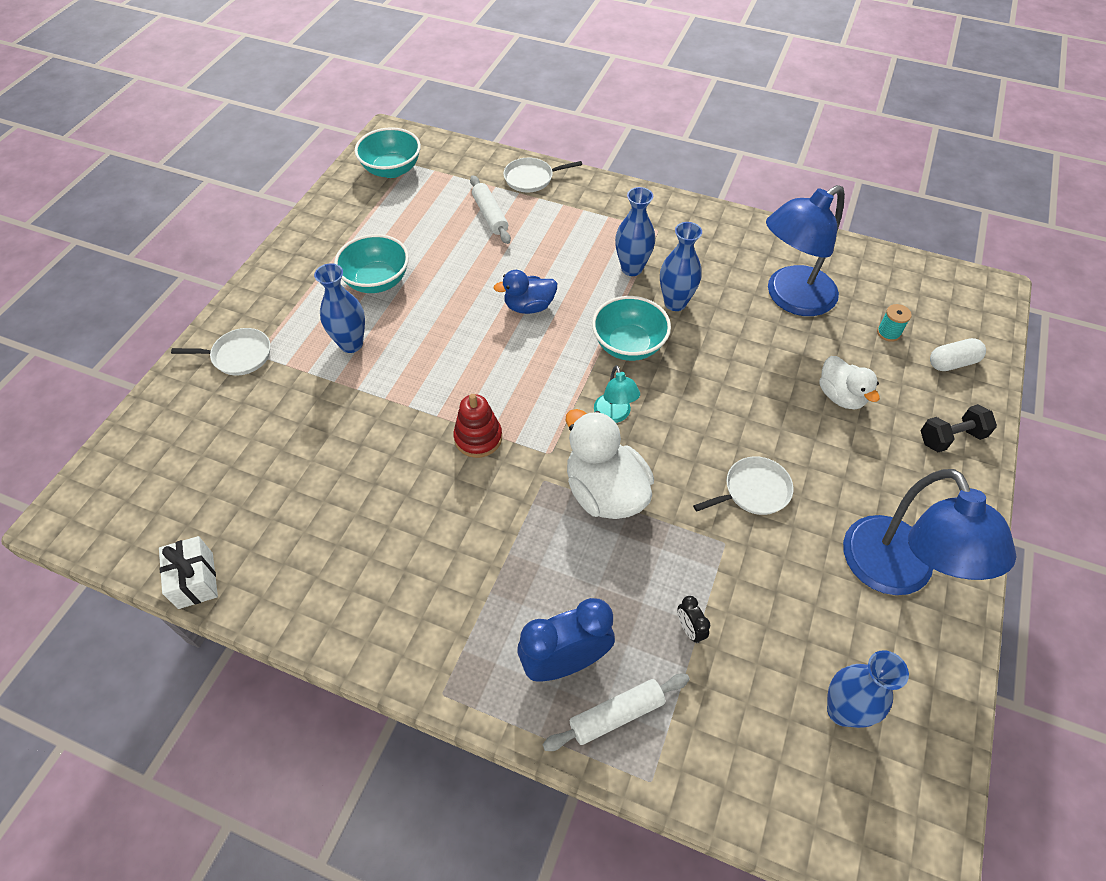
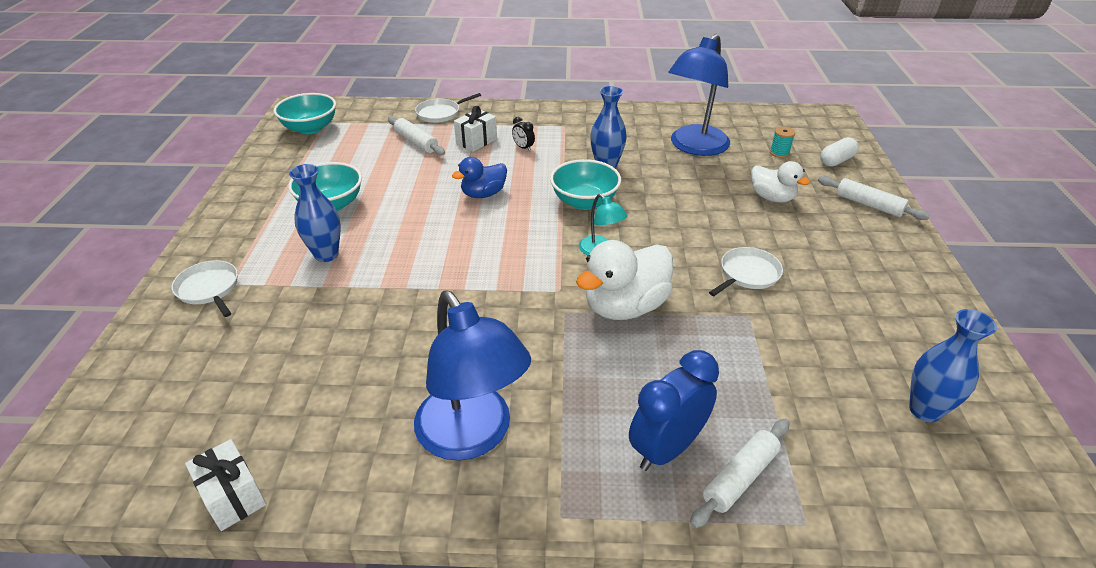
camera: 20 degrees left, 15 degrees down
(238, 355) = (209, 289): white pan -> white pan turned 105 degrees counterclockwise
(478, 438) = (486, 295): red stacking toy -> none
(553, 229) = (476, 141): none -> white gift
(605, 492) = (625, 306): white duck -> white duck turned 75 degrees counterclockwise
(632, 268) = (557, 153): blue vase -> none
(689, 629) = (760, 388): black clock -> black clock (523, 148)
(896, 573) = (894, 300): blue lamp -> blue lamp (472, 436)
(951, 437) = (868, 204): black dumbbell -> white rolling pin

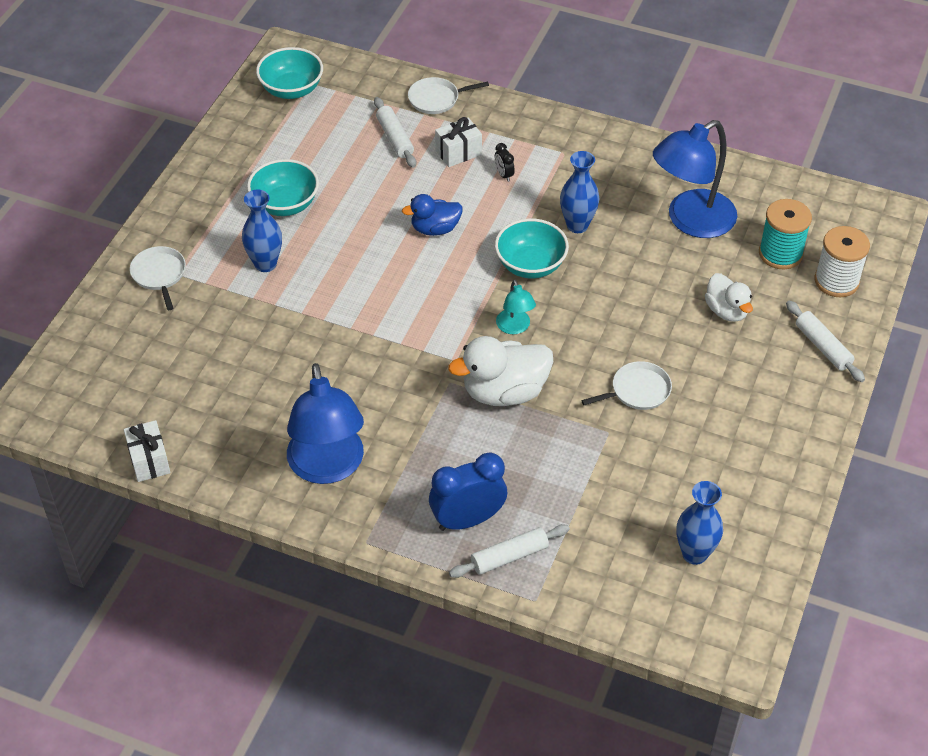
camera: 20 degrees right, 10 degrees up
(779, 153) = (780, 253): turquoise spool -> turquoise spool, size x1.97
(836, 161) = (836, 281): white capsule -> white spool

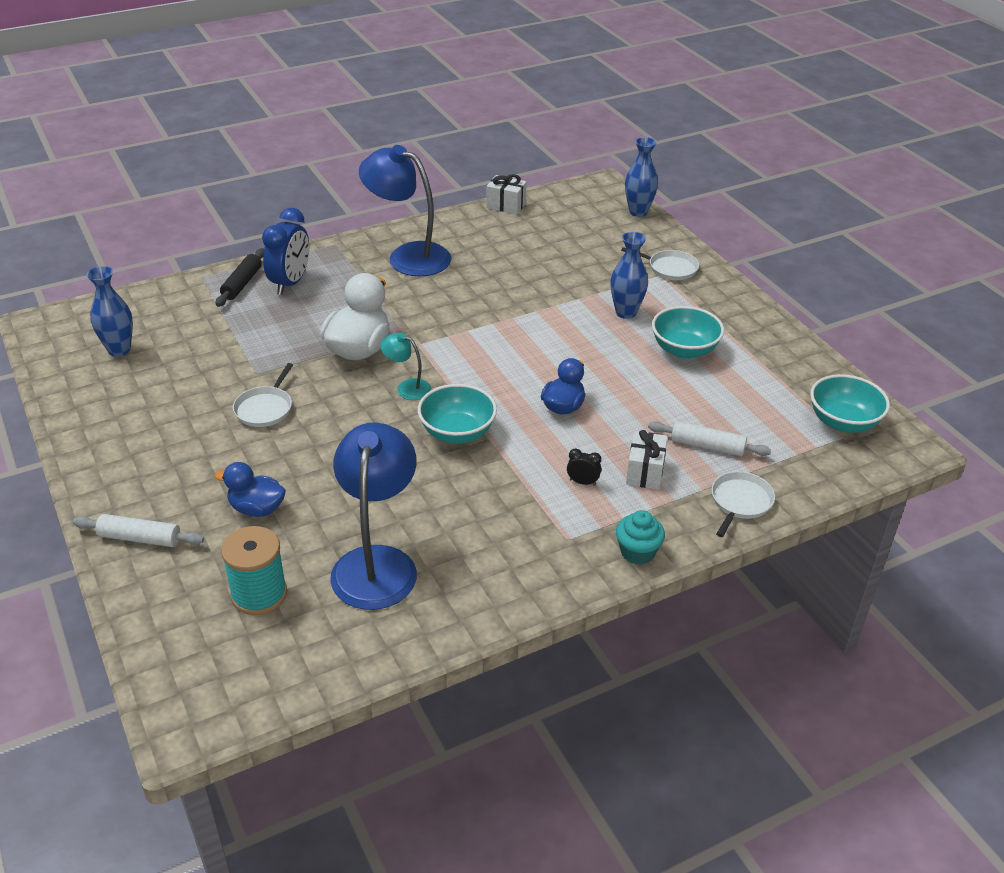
camera: 130 degrees right, 10 degrees down
(509, 556) = (242, 283): white rolling pin -> black rolling pin
(537, 119) = (637, 552): none -> turquoise cupcake
(577, 225) = (466, 487): blue vase -> blue vase (638, 212)
(726, 311) = (257, 509): white duck -> blue duck
(836, 281) = (178, 607): white spool -> none

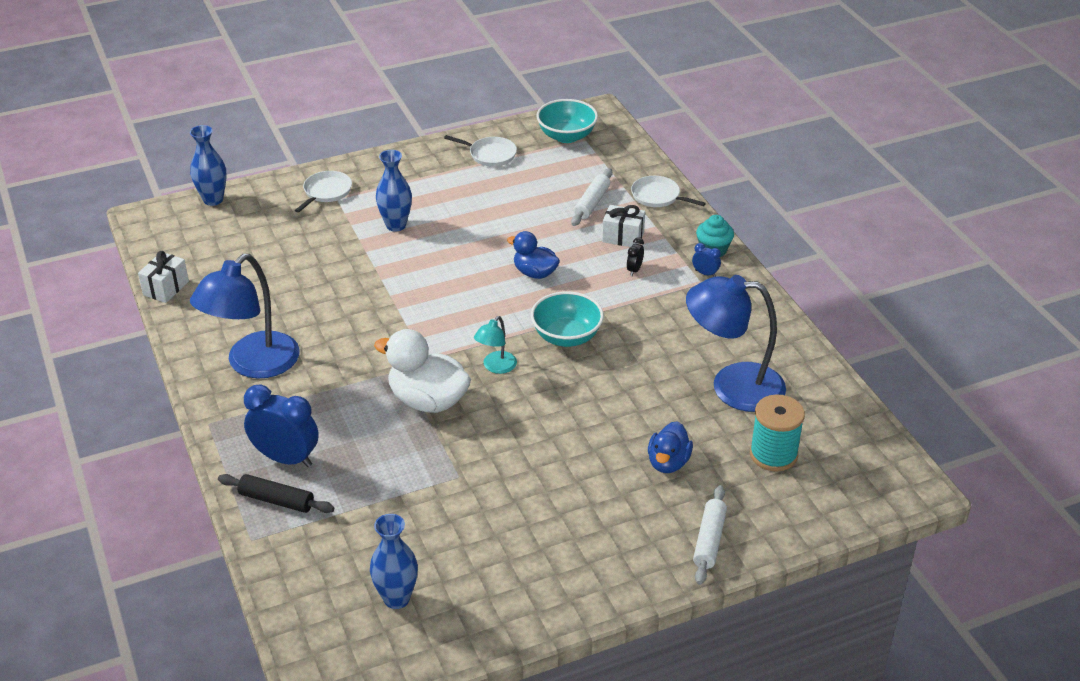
camera: 85 degrees left, 0 degrees up
(265, 408) = (519, 466): white pan -> white pan (490, 154)
(587, 543) = (705, 273): none -> blue clock
(684, 350) = (460, 199): turquoise bowl -> none

